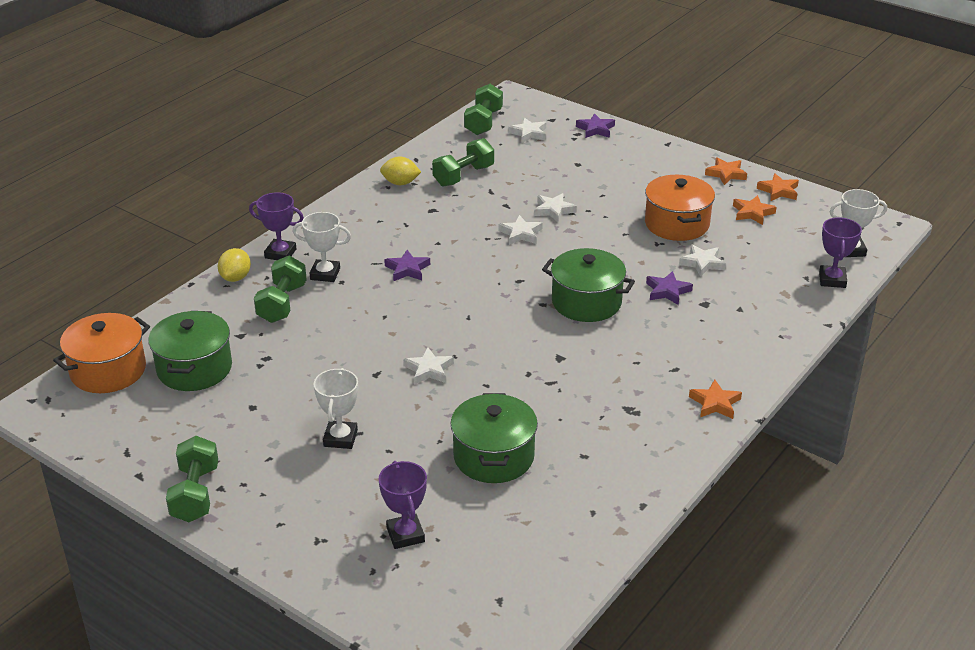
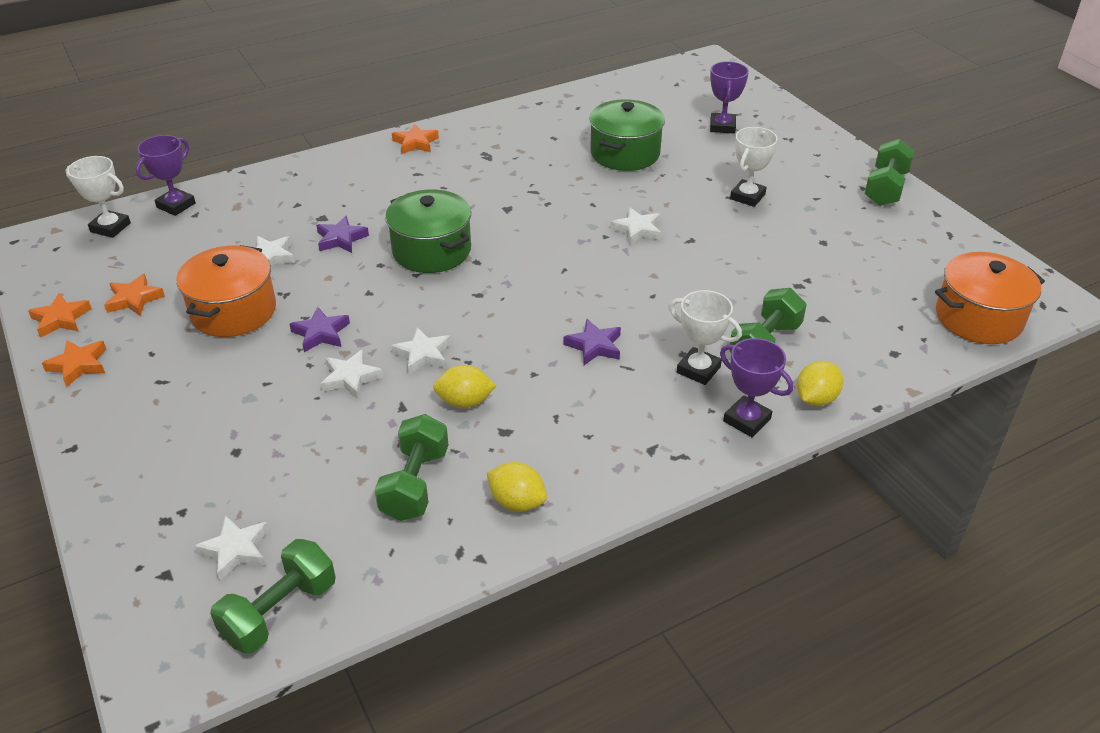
camera: 155 degrees left, 5 degrees up
(194, 368) = (879, 294): green pot -> none
(463, 176) = (415, 484): green dumbbell -> green dumbbell turned 60 degrees counterclockwise
(469, 217) = (465, 402): none -> yellow lemon
(595, 129) = (128, 520): purple star -> purple star (321, 333)

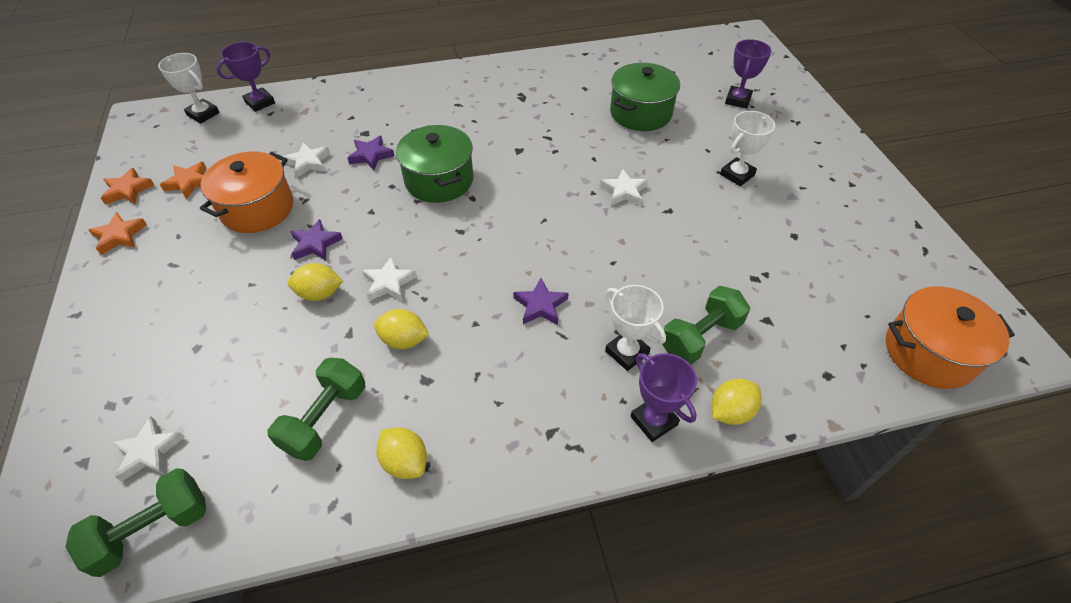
camera: 15 degrees right, 10 degrees up
(350, 378) = (320, 294): white star -> yellow lemon
(415, 143) = (468, 75): orange star -> none
(885, 188) = (874, 188): green dumbbell -> none

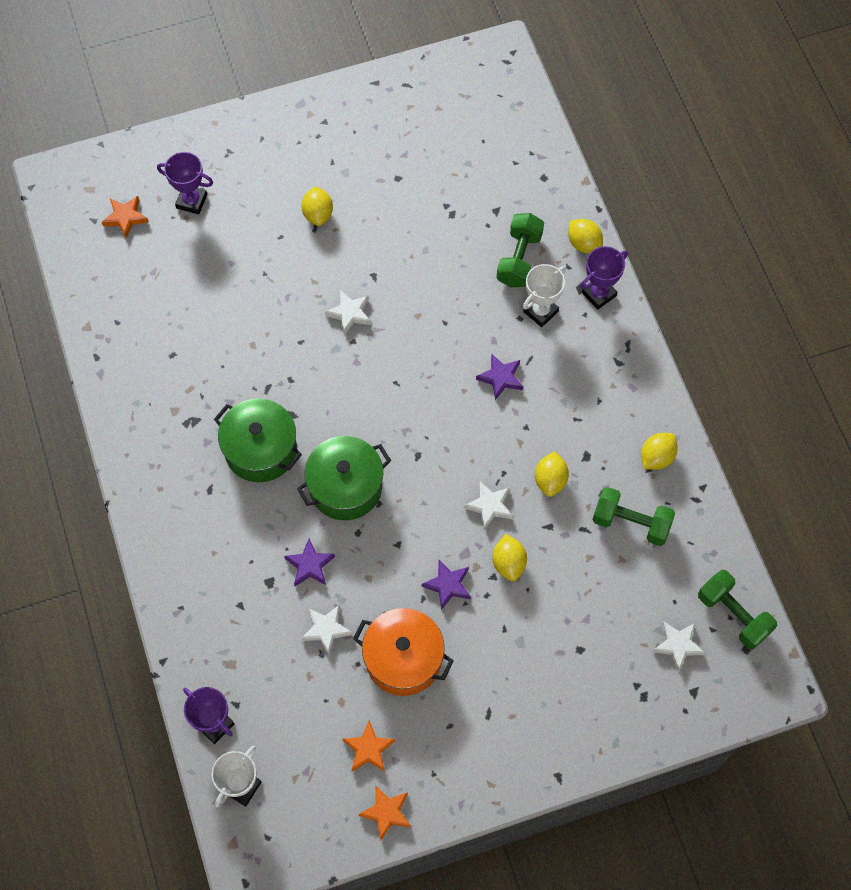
camera: 95 degrees left, 15 degrees up
(119, 236) = (455, 786): orange star -> orange star (125, 217)
(640, 113) = (220, 297): green pot -> green pot (261, 450)
(700, 337) = (519, 259): green dumbbell -> green dumbbell turned 60 degrees clockwise
(737, 175) = (318, 214): white trophy -> yellow lemon
(929, 352) = (514, 108): orange pot -> none

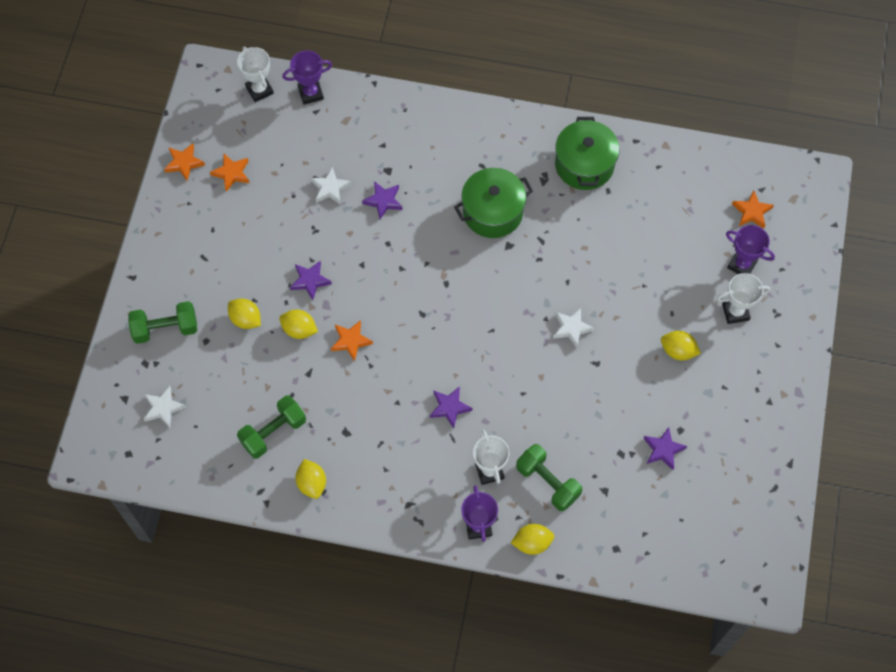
camera: 120 degrees right, 0 degrees up
(191, 201) = (742, 265): purple trophy -> purple trophy turned 75 degrees clockwise
(247, 185) = (735, 312): none -> white trophy
(345, 487) = (428, 253): green pot -> green pot (584, 164)
(403, 659) = (277, 225): orange pot -> none
(426, 183) = (663, 450): none -> purple star
(489, 506) = (351, 341): white star -> orange star
(550, 480) = (343, 395): yellow lemon -> yellow lemon (246, 319)
(733, 615) = (158, 461): green dumbbell -> green dumbbell (165, 329)

